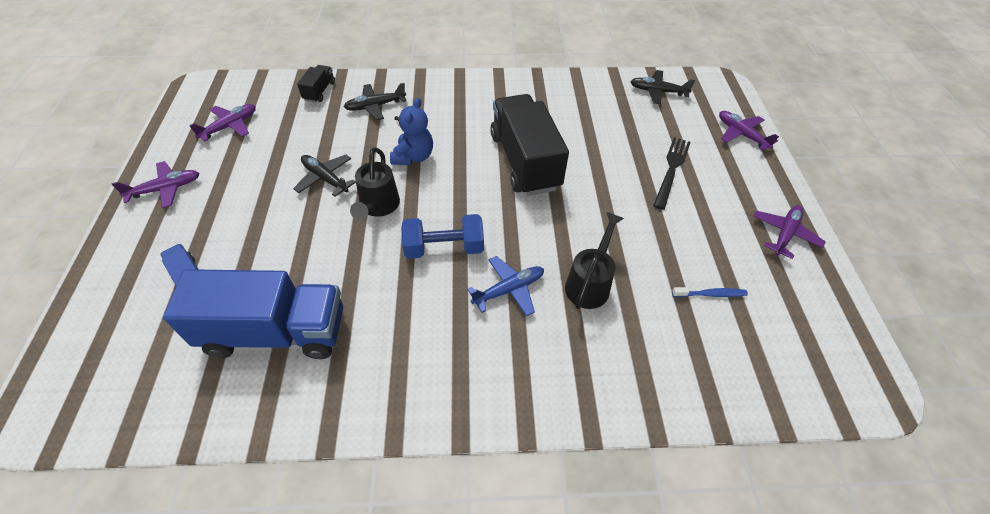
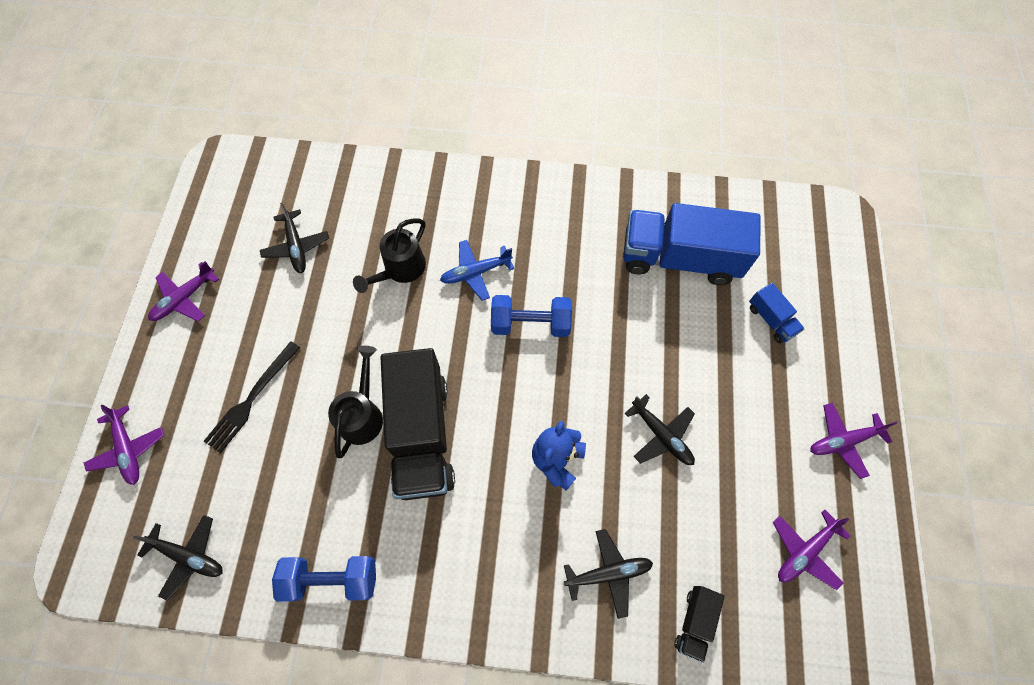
camera: 170 degrees left, 15 degrees up
(378, 206) = (598, 385): black watering can -> black watering can (362, 414)
(560, 90) = (332, 578): none -> blue dumbbell
(710, 294) = (296, 246): blue toothbrush -> black plane

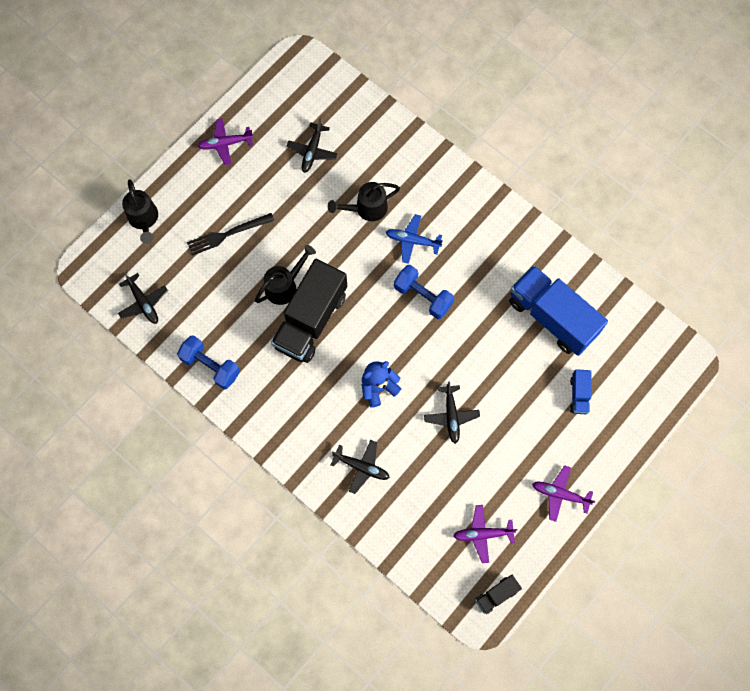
camera: 35 degrees right, 5 degrees up
(128, 449) = (144, 219): purple plane -> black watering can
(694, 622) = (390, 524): black truck -> black truck (496, 595)

